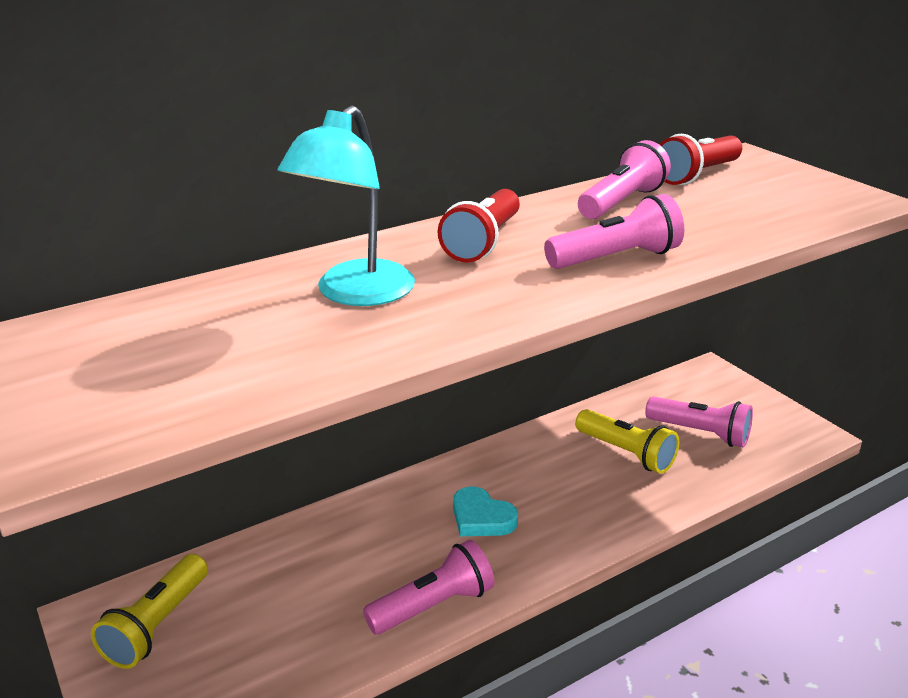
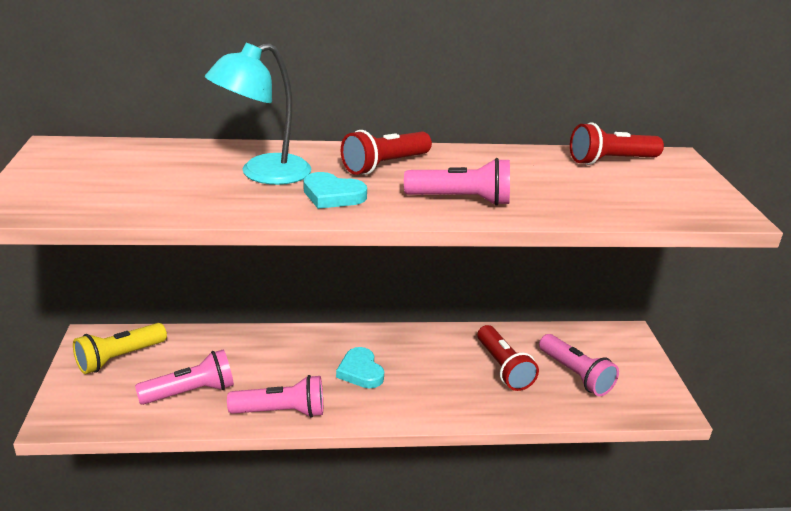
camera: 25 degrees right, 0 degrees up
(473, 295) = (332, 195): none -> turquoise heart
(622, 202) = (521, 165): pink flashlight -> pink flashlight (191, 392)
(626, 453) = (503, 368): yellow flashlight -> red flashlight

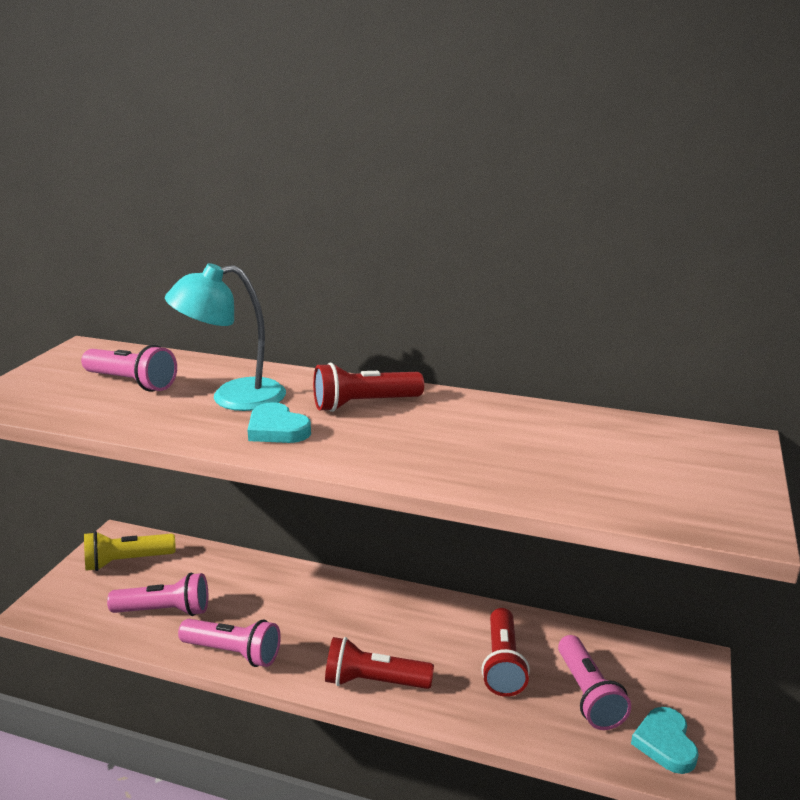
camera: 25 degrees right, 5 degrees down
(360, 371) = (340, 629): turquoise heart -> turquoise heart (665, 743)
(461, 200) = (408, 454): pink flashlight -> pink flashlight (132, 383)
(611, 161) = (641, 433): red flashlight -> red flashlight (374, 681)

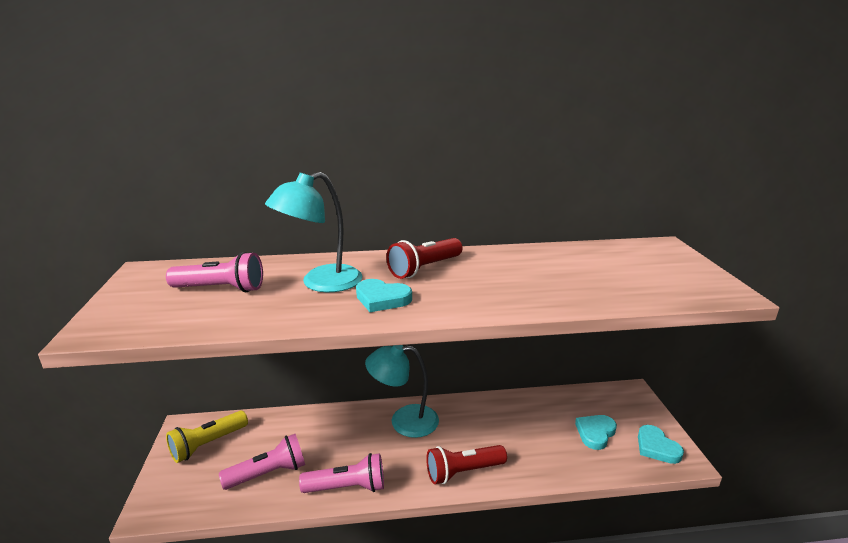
camera: 25 degrees left, 0 degrees up
(348, 601) = (404, 421): none -> turquoise lamp
(503, 664) = (533, 431): red flashlight -> none
(588, 695) = (595, 433): pink flashlight -> turquoise heart

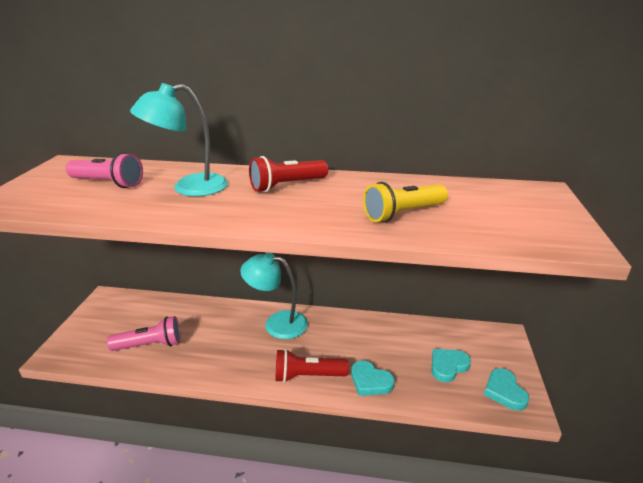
camera: 15 degrees right, 5 degrees up
(207, 444) = (116, 313): yellow flashlight -> yellow flashlight (403, 214)
(347, 487) = (205, 368): pink flashlight -> none
(382, 299) = (228, 207): turquoise heart -> turquoise heart (370, 381)

